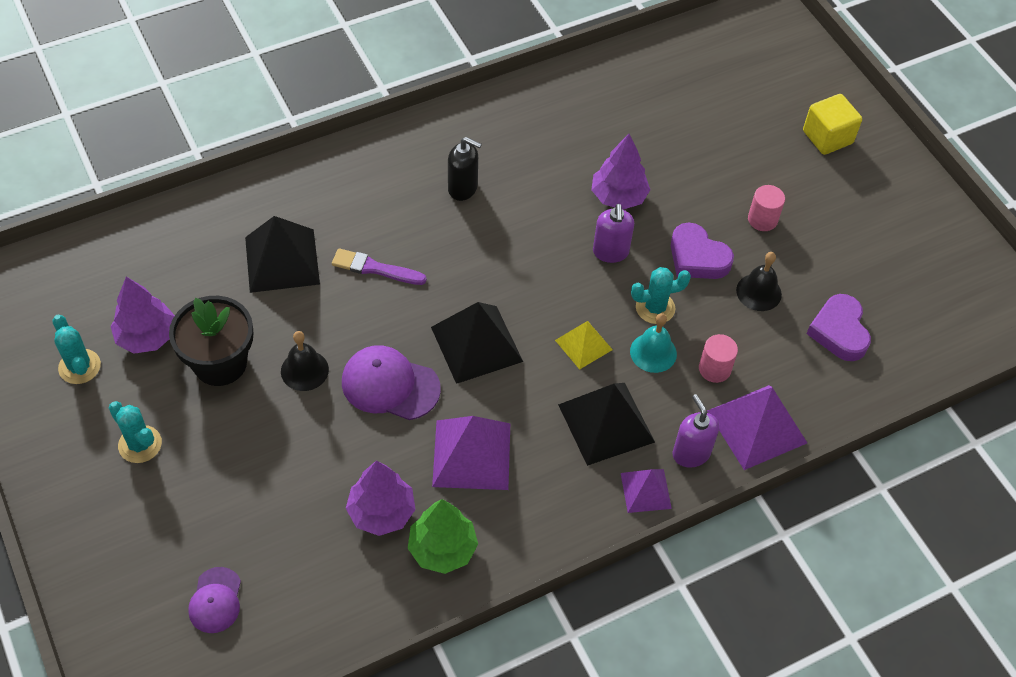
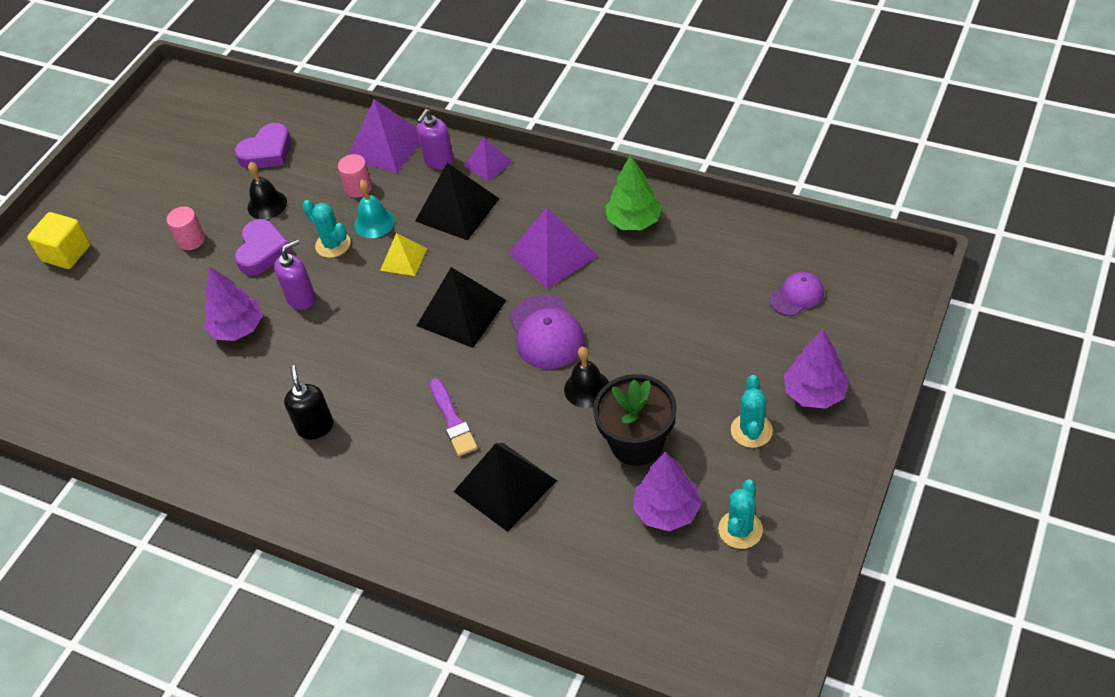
camera: 120 degrees left, 5 degrees down
(381, 512) = (644, 266): purple tree -> purple tree (814, 393)

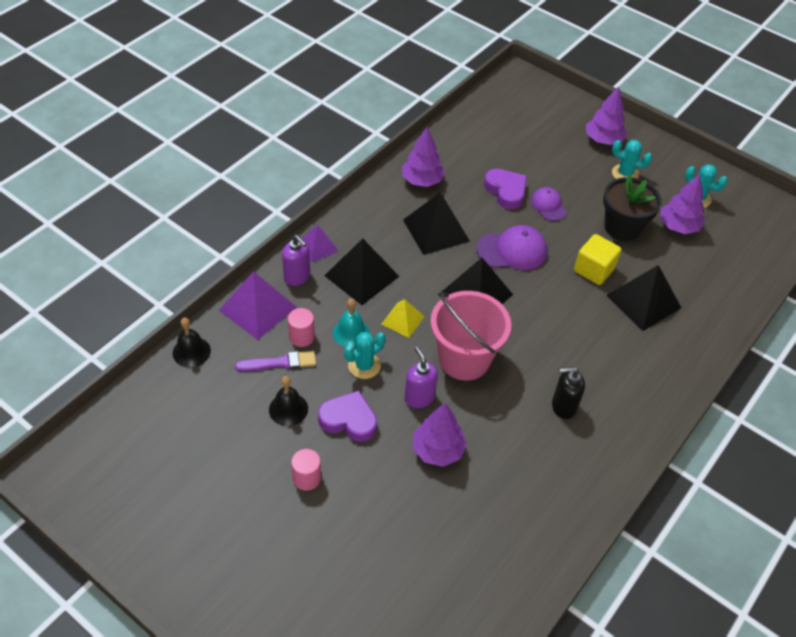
camera: 85 degrees left, 0 degrees up
(66, 253) = (272, 600): yellow cube -> yellow cube (594, 270)
(267, 152) = (214, 400): purple heart -> purple heart (506, 191)
(362, 324) = (464, 359): none -> pink bucket
(452, 420) = (579, 319): purple brush -> purple brush (280, 363)
(553, 254) = (436, 230): purple pyramid -> black pyramid
(587, 388) = (570, 241): black bell -> black bell (191, 351)
(634, 221) = (422, 180): green tree -> purple tree
(796, 296) = (522, 125): purple cap -> purple cap (548, 205)

